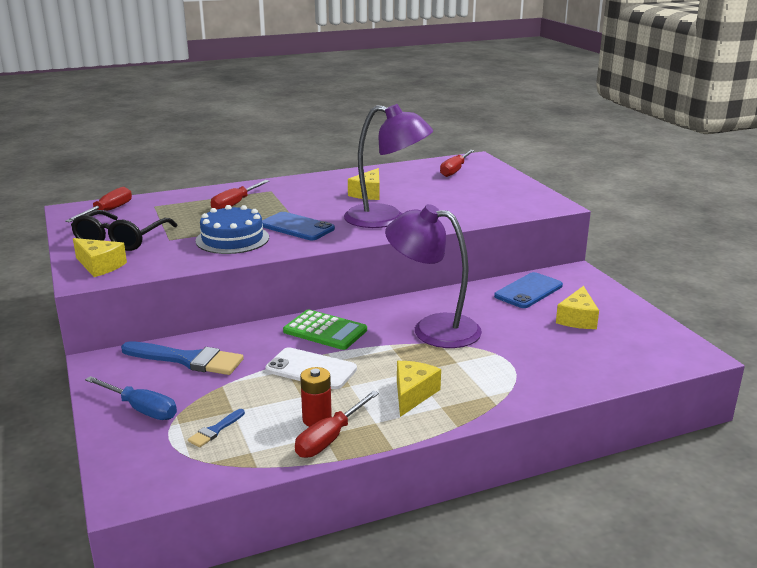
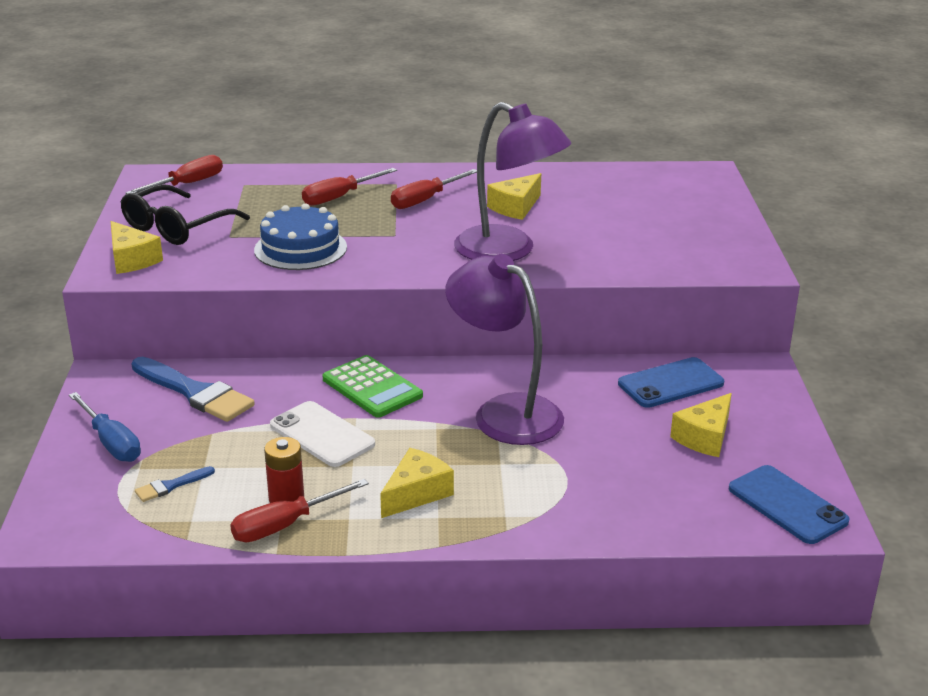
camera: 20 degrees right, 5 degrees up
(297, 227) = (388, 244): blue phone -> blue phone (787, 505)
(455, 170) = (662, 188): red screwdriver -> red screwdriver (425, 200)

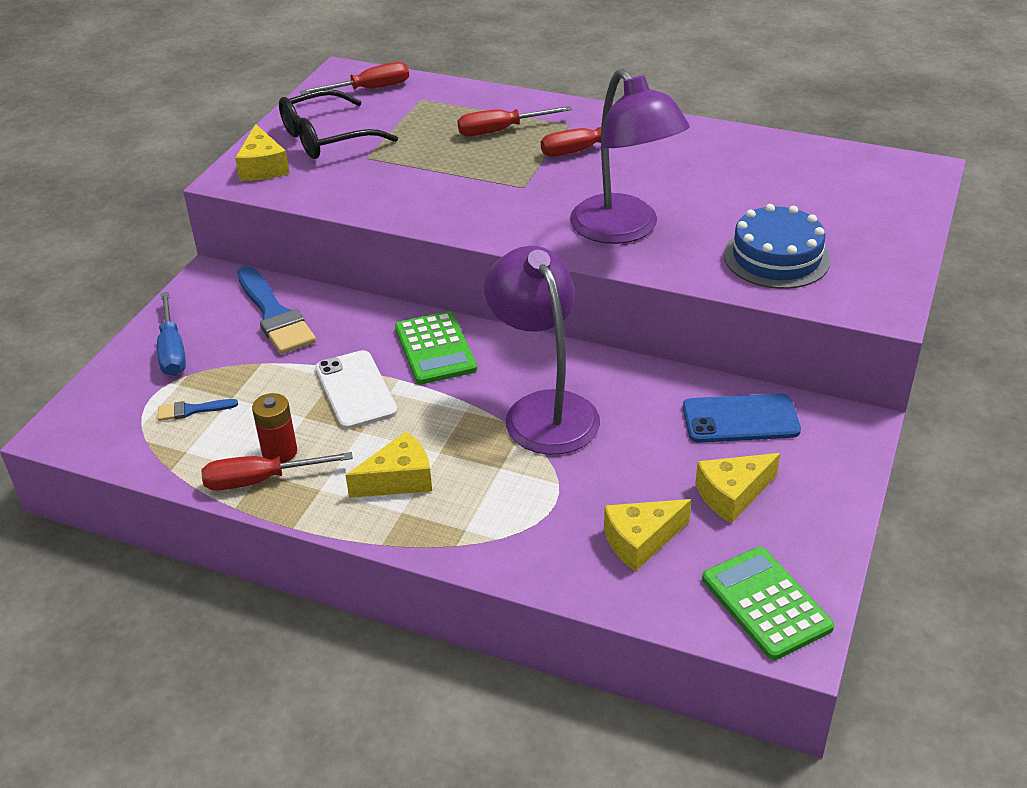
camera: 25 degrees right, 10 degrees up
(300, 248) = (421, 185): blue cake -> blue cake (776, 257)
(515, 207) = (671, 176): yellow cheese -> yellow cheese (640, 541)
(787, 505) = (766, 603): blue phone -> green calculator

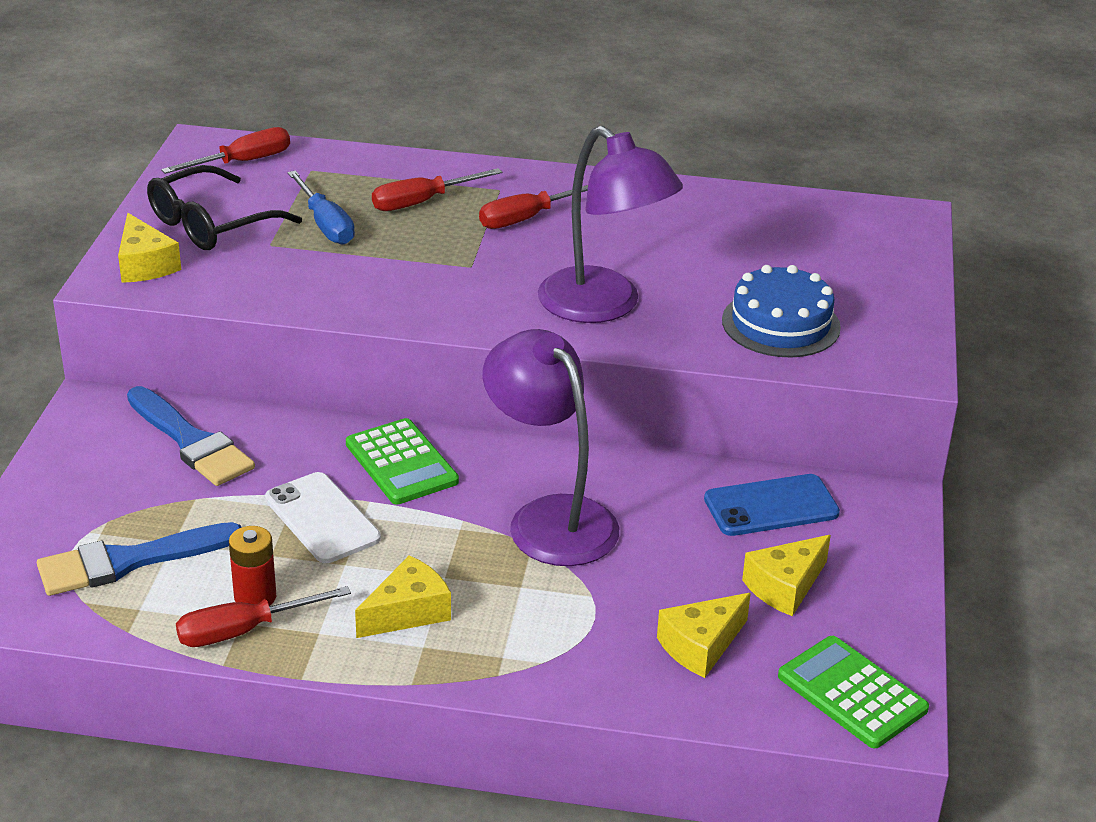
camera: 15 degrees left, 5 degrees down
(172, 351) = (77, 495): blue screwdriver -> blue screwdriver (325, 224)
(192, 410) = (130, 561): blue brush -> blue brush, size x2.12

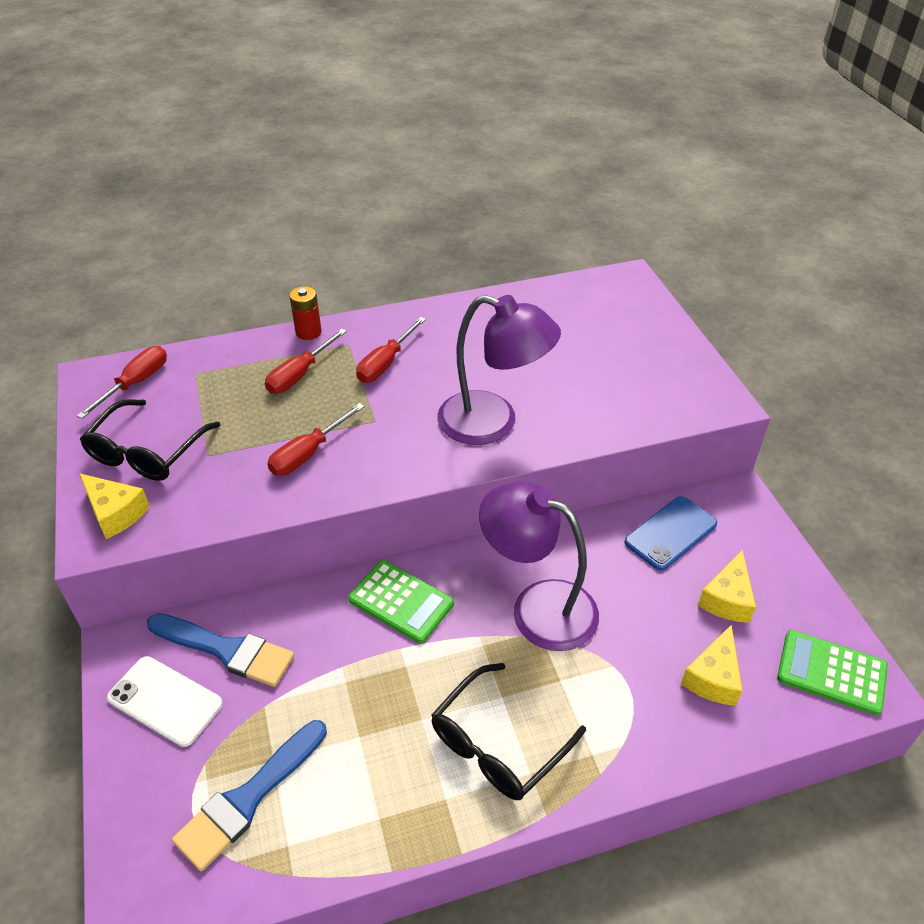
camera: 25 degrees left, 10 degrees up
(244, 631) = (386, 826): red screwdriver -> red screwdriver (308, 453)
(255, 597) = (374, 786): red battery -> red battery (308, 332)
(322, 518) = (376, 682): white phone -> white phone (165, 701)
(325, 224) = (240, 420): blue screwdriver -> none
(408, 612) = (498, 744): yellow cheese -> black glasses
(780, 324) = (618, 394): blue cake -> none

